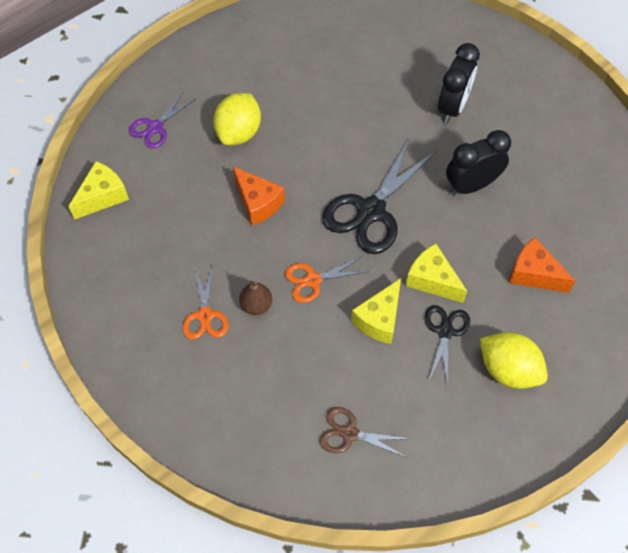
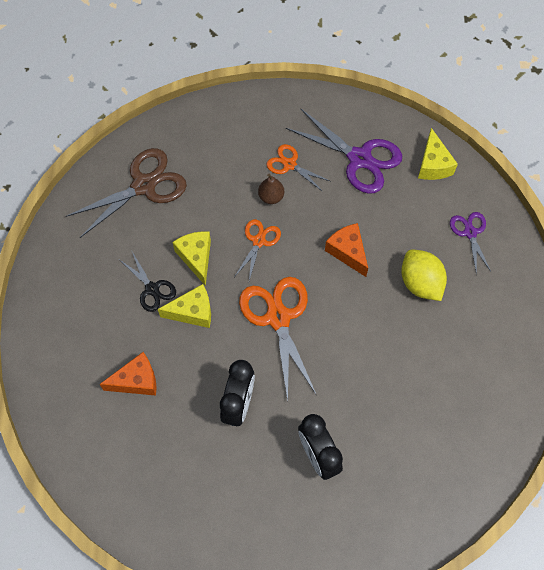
camera: 130 degrees right, 5 degrees up
(146, 260) = (359, 158): none -> purple scissors
(258, 203) = (347, 252): orange cheese -> orange cheese turned 60 degrees clockwise
(349, 433) = (144, 186): brown scissors -> brown scissors, size x1.81
(371, 211) = (278, 318): black scissors -> orange scissors
(508, 370) = (94, 303): yellow lemon -> none

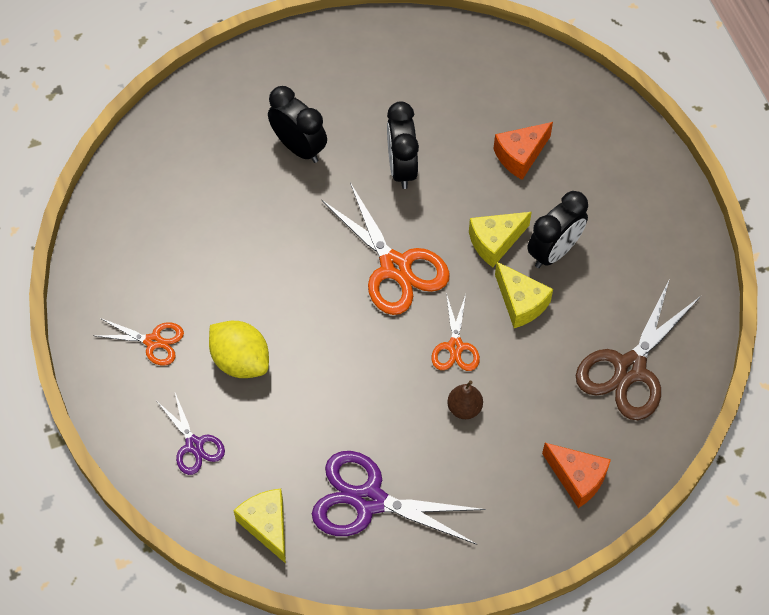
camera: 160 degrees right, 5 degrees down
(152, 289) = (554, 251): black scissors -> black clock
(289, 164) = (458, 460): orange scissors -> orange scissors (153, 341)
(347, 252) = (341, 369): orange cheese -> orange cheese (577, 478)

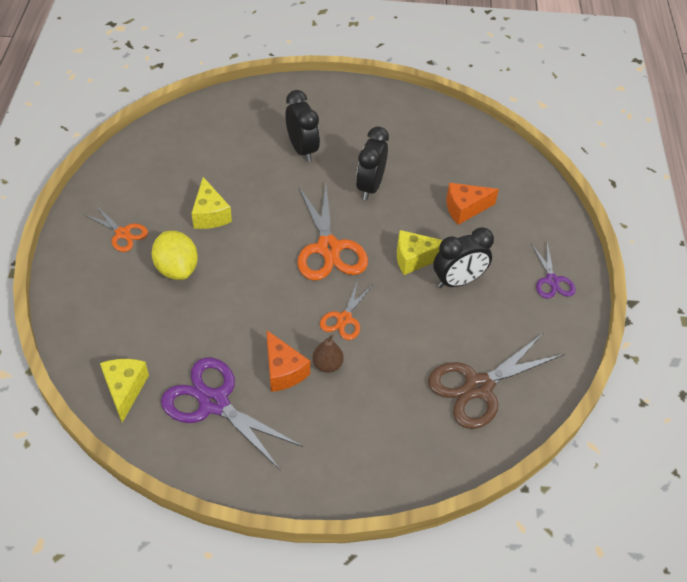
camera: 20 degrees right, 10 degrees down
(194, 445) = (107, 312): purple scissors -> purple scissors (552, 280)
(521, 303) = (413, 307): yellow cheese -> yellow cheese (210, 214)
(577, 478) = (392, 453): orange cheese -> orange cheese (283, 371)

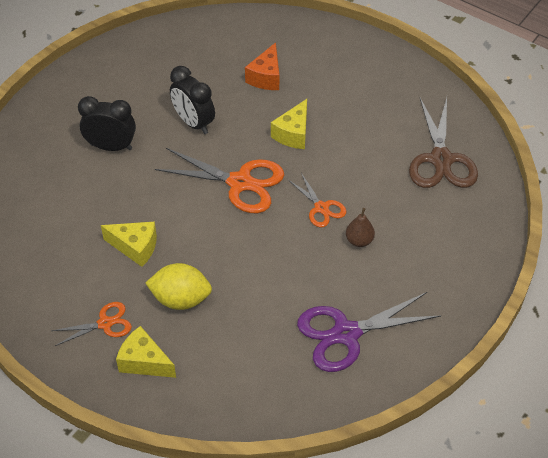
camera: 55 degrees left, 0 degrees up
(125, 389) = (290, 393): yellow cheese -> yellow cheese (144, 362)
(283, 371) = (345, 272): orange cheese -> none
(458, 281) = (335, 119): black clock -> none
(552, 280) = (375, 66): purple scissors -> none

